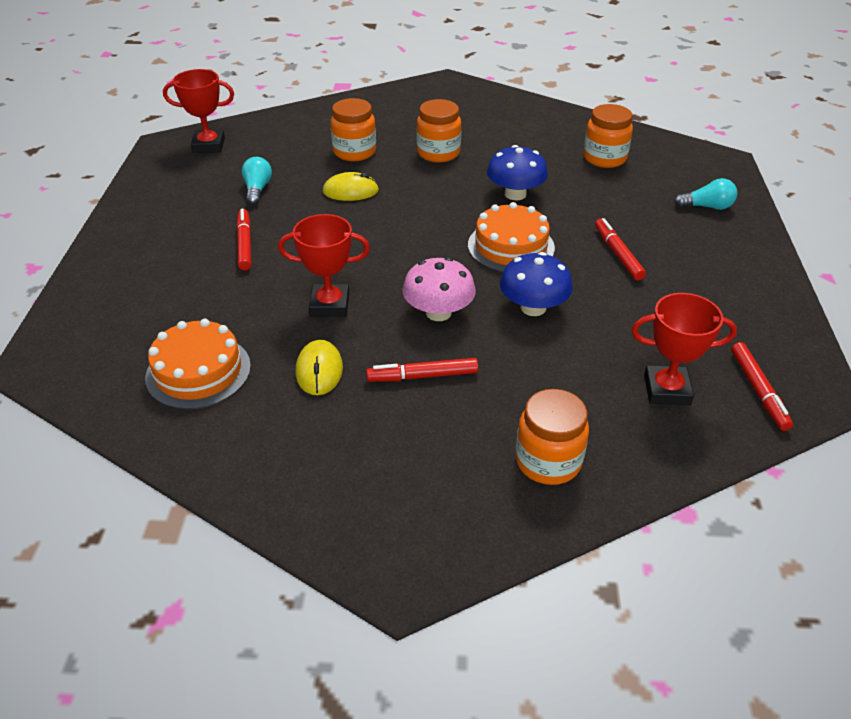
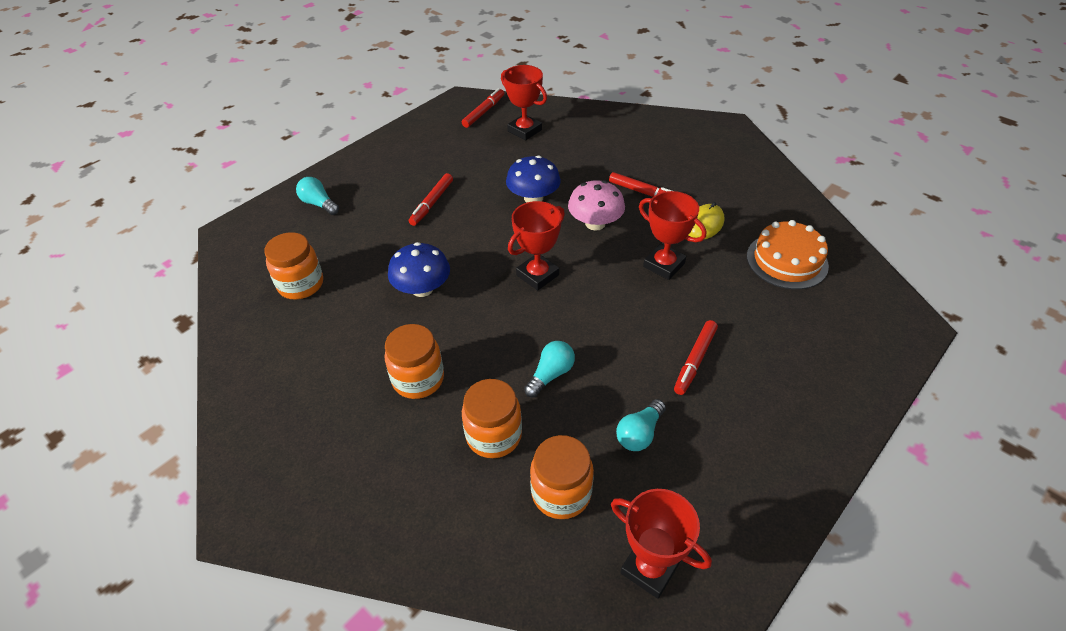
camera: 140 degrees left, 5 degrees up
(350, 191) = (551, 375): yellow mouse -> turquoise light bulb
(437, 243) = (537, 275): none -> red trophy
(511, 246) = (490, 245): orange cake -> none
(548, 461) = (621, 132): orange jar -> orange jar (561, 493)

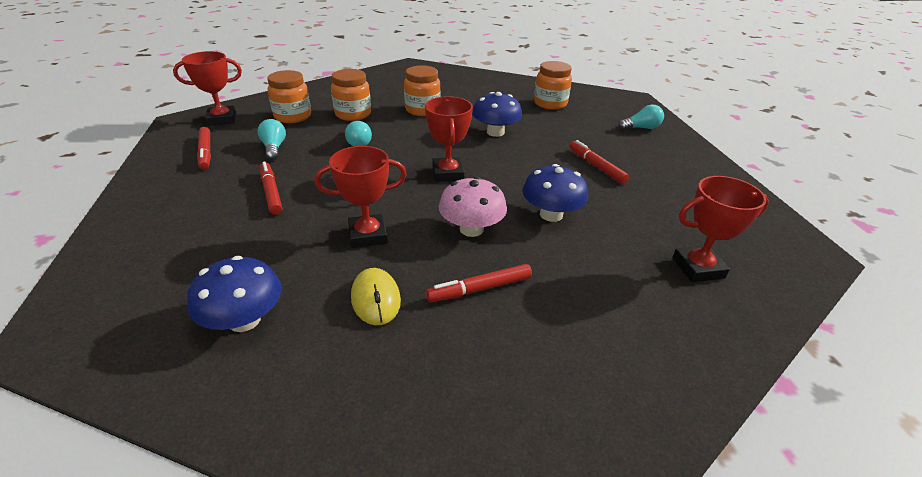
camera: 125 degrees right, 10 degrees down
(483, 112) = (768, 257): red marker -> red marker (206, 152)
(787, 260) = (244, 320): orange cake -> blue mushroom

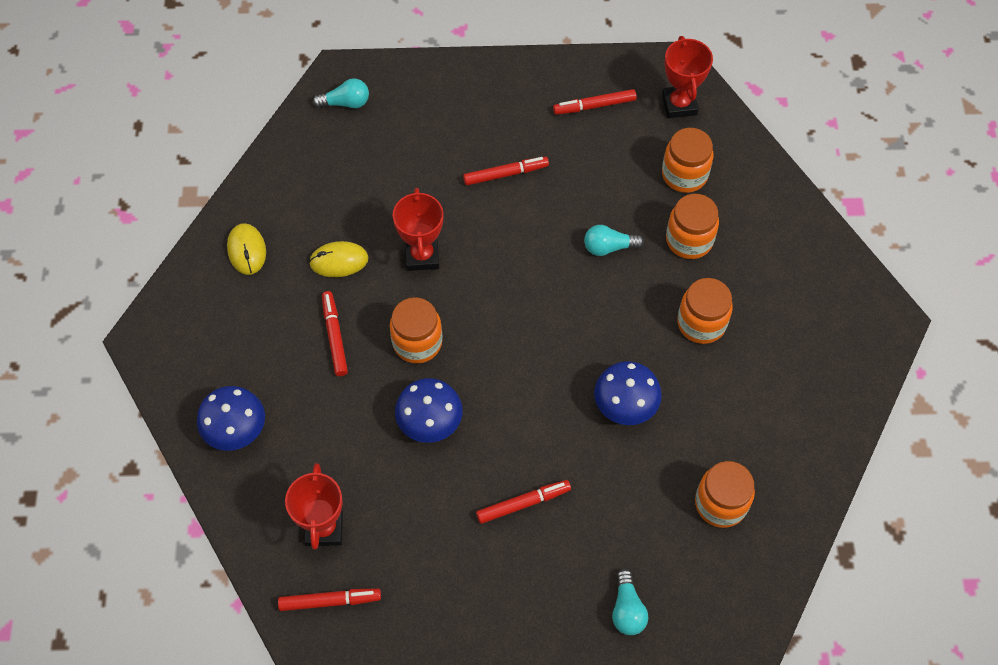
camera: 100 degrees right, 25 degrees up
(244, 320) = (334, 179): blue mushroom -> blue mushroom (236, 429)
(274, 148) = (599, 165): turquoise light bulb -> turquoise light bulb (346, 103)
(359, 404) = (246, 250): none -> yellow mouse
(448, 173) = (524, 334): red trophy -> none
(471, 229) = (417, 342): pink mushroom -> orange jar
(760, 255) = (330, 601): none -> red marker

